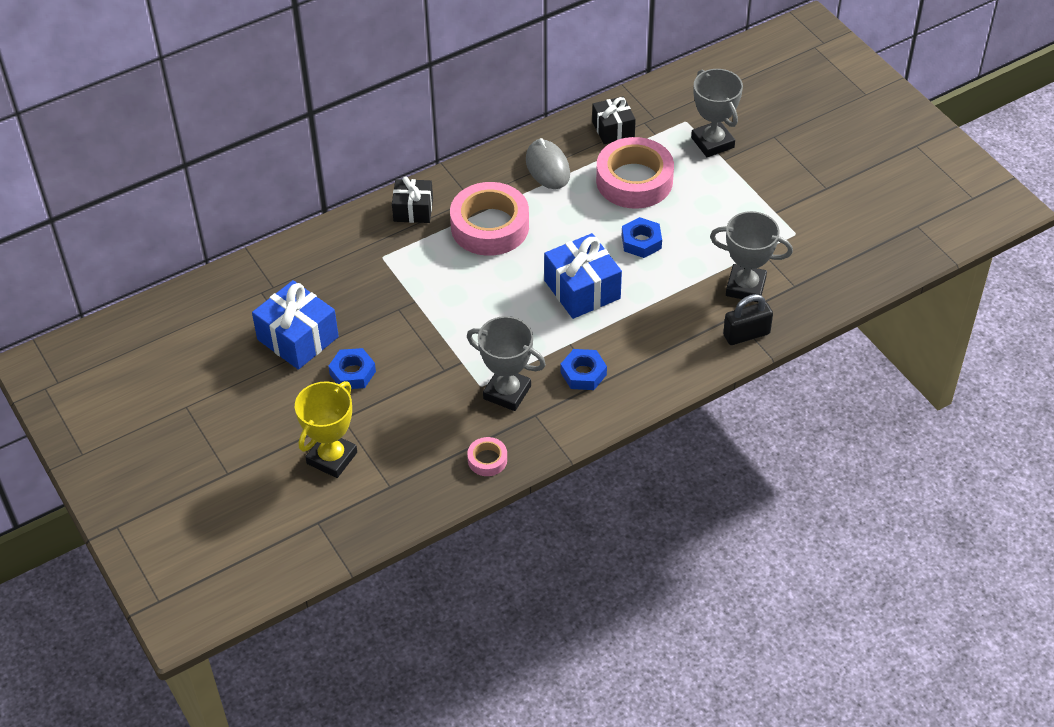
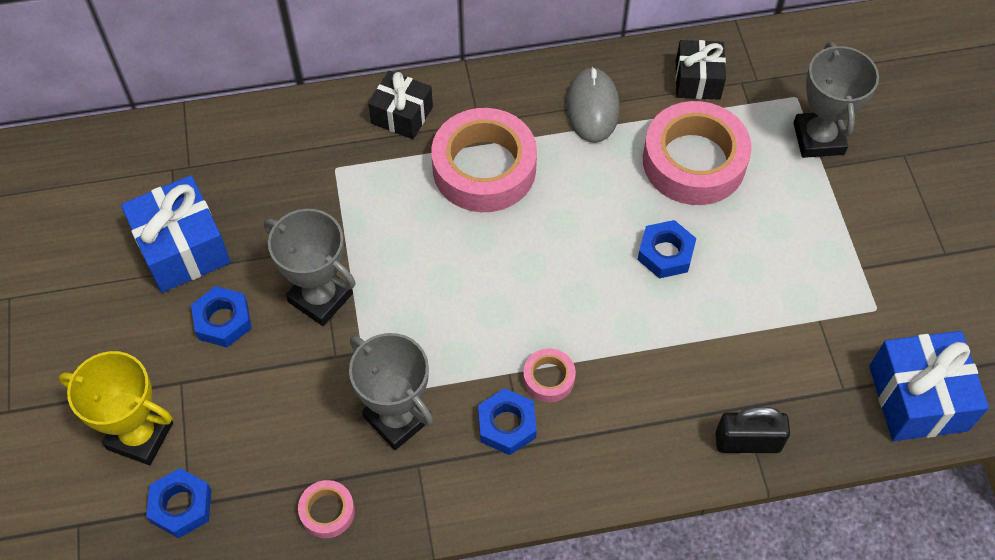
camera: 20 degrees right, 10 degrees up
(332, 458) = (140, 436): yellow trophy -> yellow trophy turned 60 degrees clockwise
(384, 488) = (181, 506): none -> blue nut
(582, 289) = (559, 298): blue gift -> blue gift (918, 398)
(598, 338) = (549, 378): none -> pink tape
(745, 287) = (776, 368): grey trophy -> grey trophy (320, 297)

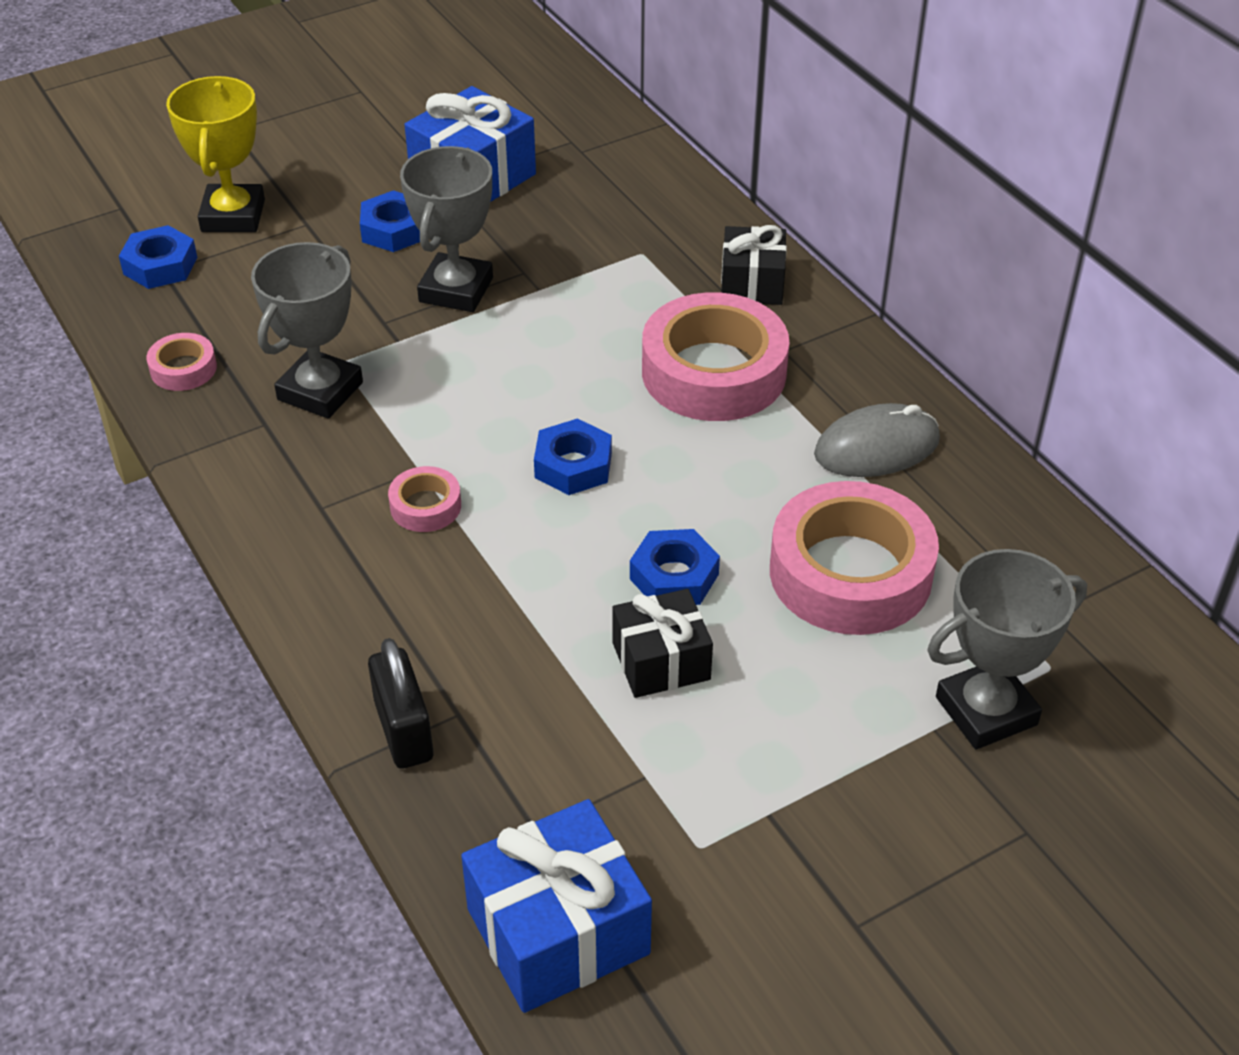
camera: 70 degrees right, 15 degrees down
(507, 425) = (344, 484): blue nut -> blue nut (573, 465)
(697, 80) = (1002, 545): black gift -> black gift (661, 661)

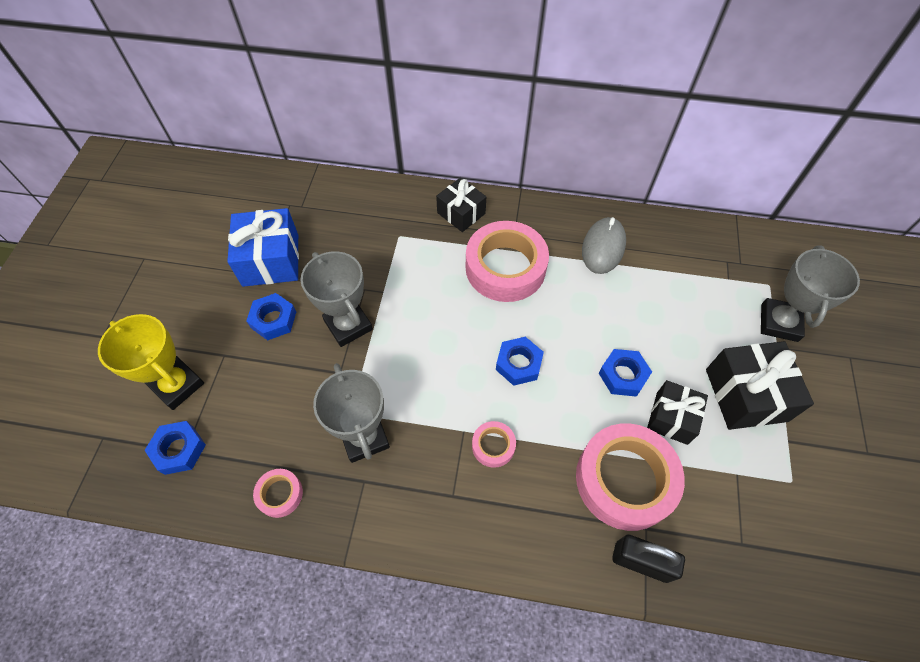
camera: 50 degrees left, 15 degrees up
(558, 931) = (809, 577): blue gift -> none
(796, 728) = (746, 395): none -> black gift
(850, 573) = (669, 310): pink tape -> pink tape (624, 480)

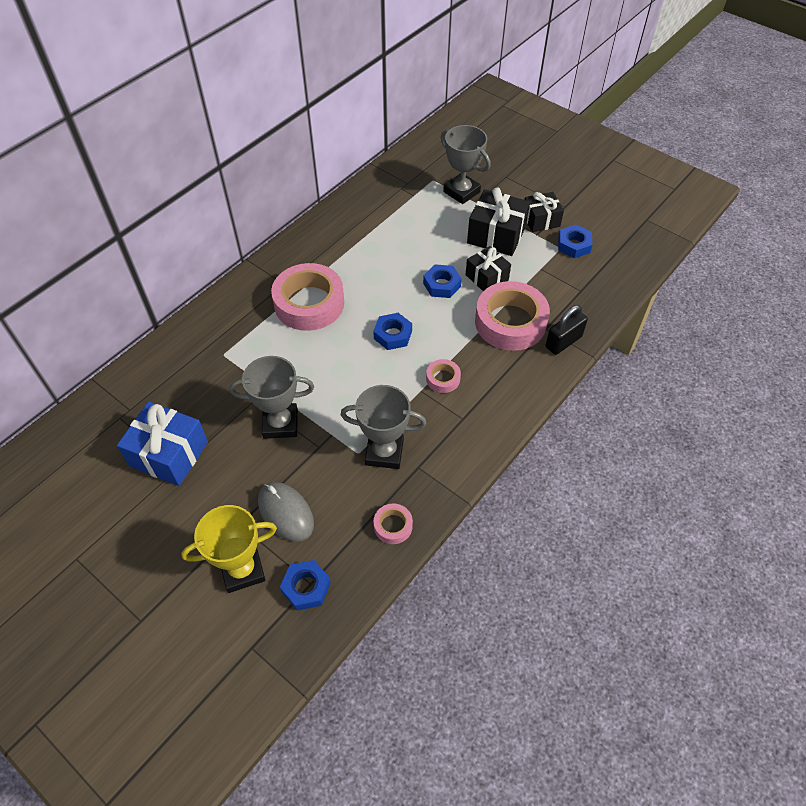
camera: 60 degrees left, 5 degrees down
(273, 320) = (233, 474): blue nut -> blue nut (574, 245)
(461, 213) = (236, 305): black gift -> black gift (541, 220)
(603, 247) = (338, 241): grey mouse -> grey mouse (286, 512)

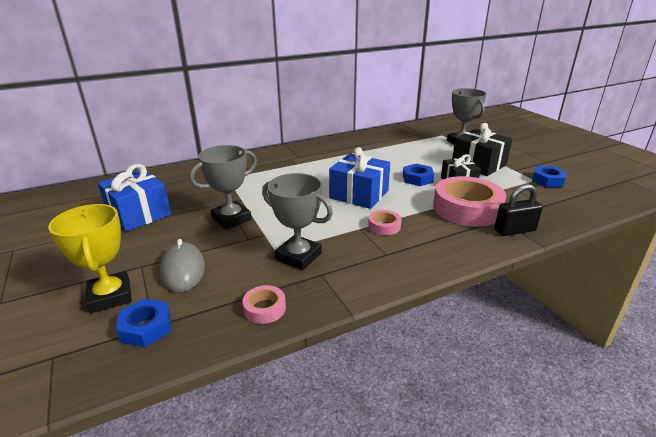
camera: 25 degrees right, 25 degrees down
(243, 570) = (110, 296): yellow trophy -> yellow trophy turned 60 degrees clockwise
(280, 423) = (231, 219): grey trophy -> grey trophy turned 60 degrees counterclockwise
(309, 303) = (308, 168): pink tape -> none
(393, 335) = (359, 194): blue nut -> blue gift
(541, 220) = (522, 164): black gift -> none

